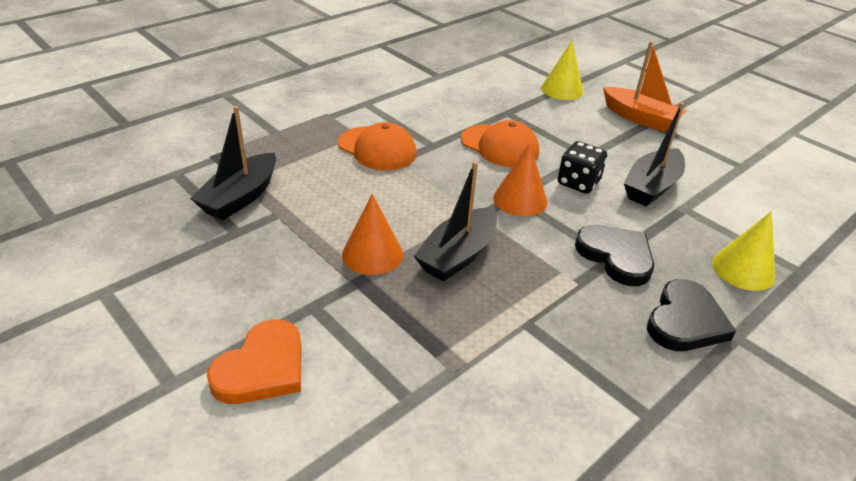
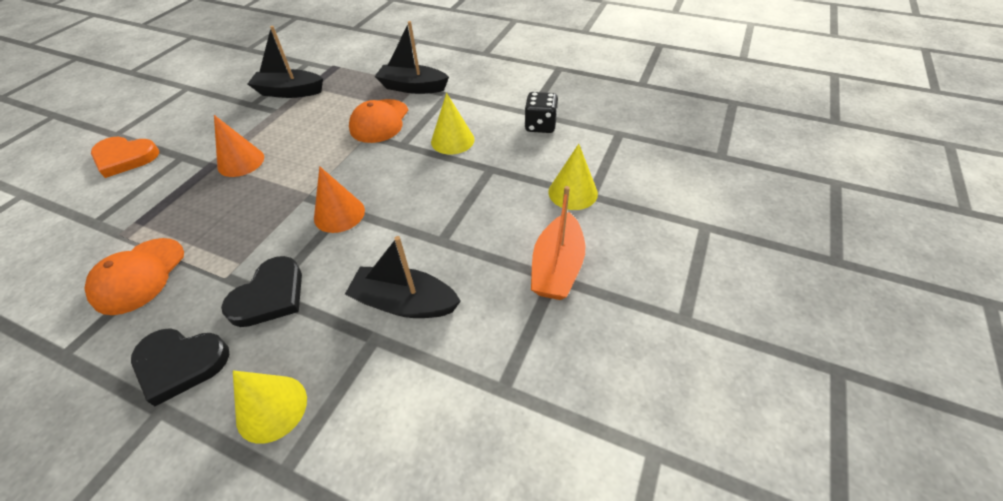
camera: 70 degrees right, 10 degrees up
(449, 119) = (452, 140): none -> yellow cone
(458, 255) = (249, 201): black boat -> black boat (412, 87)
(500, 146) = (423, 180): orange cap -> orange cap (139, 276)
(578, 183) = (385, 245): black dice -> black dice (540, 125)

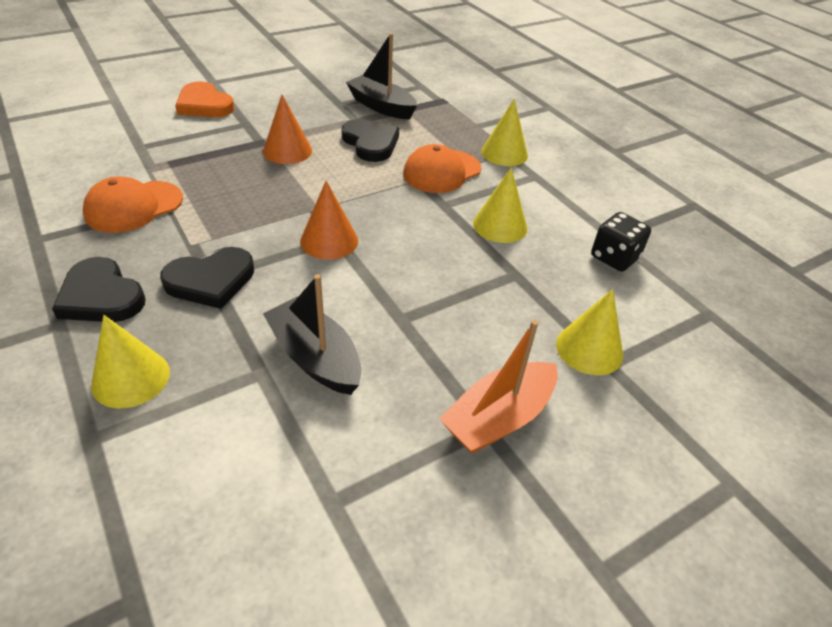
camera: 30 degrees right, 5 degrees down
(306, 124) = (370, 143): none -> black heart
(412, 87) = (504, 153): black boat -> yellow cone

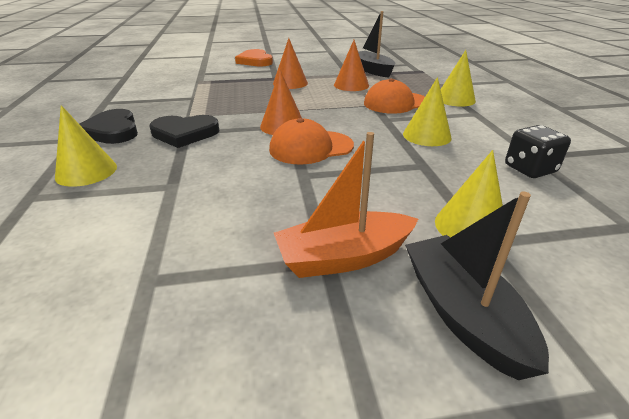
camera: 25 degrees right, 10 degrees down
(134, 207) = (172, 96): orange cap -> orange cap (311, 147)
(315, 357) = (218, 185): black boat -> black boat (462, 313)
(370, 143) = (351, 85): black heart -> orange cone

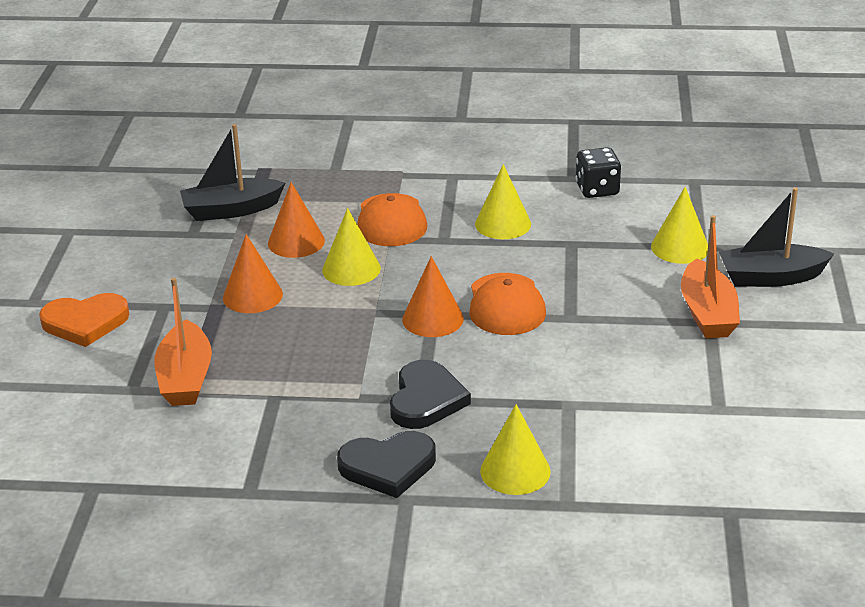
camera: 75 degrees left, 0 degrees up
(210, 80) = (185, 378): none -> orange boat
(455, 99) = (399, 175): yellow cone -> yellow cone (351, 269)

